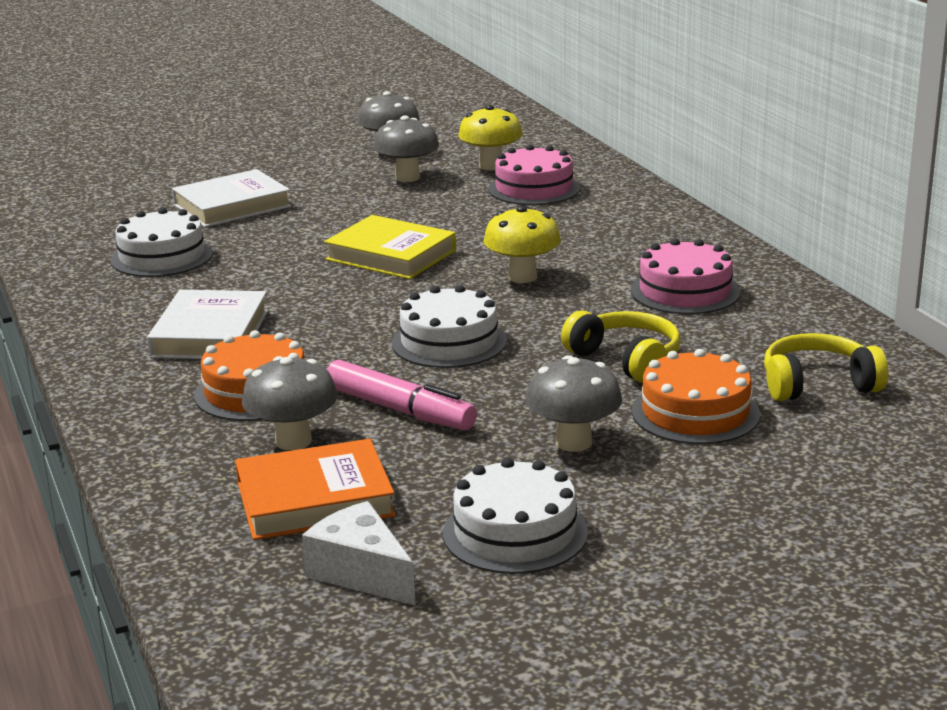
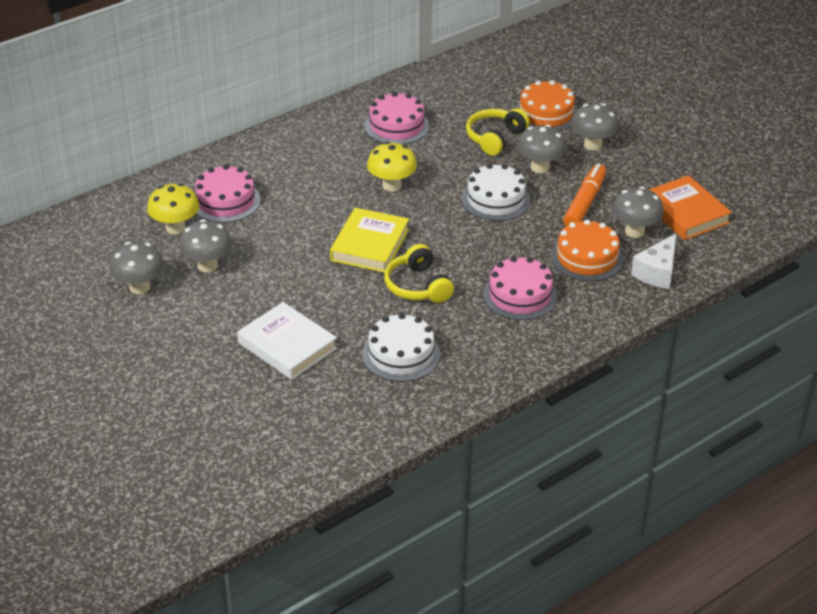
camera: 105 degrees left, 15 degrees up
(210, 334) = (520, 295): white book -> pink cake
(361, 573) = (735, 187): white cheese -> white cheese (657, 272)
(400, 410) = (584, 203): pink marker -> orange marker
(515, 532) = (681, 152): white cake -> none
(521, 386) = (539, 167): none -> grey mushroom
(817, 384) = (500, 81): yellow headphones -> yellow headphones (417, 286)

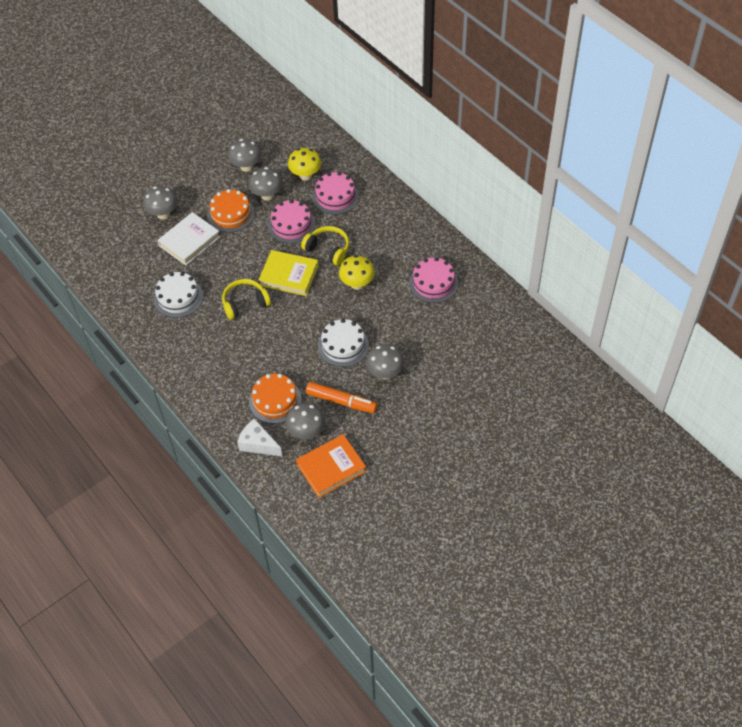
camera: 90 degrees right, 15 degrees up
(495, 138) = (422, 344): yellow headphones -> yellow headphones (328, 249)
(520, 295) = (234, 360): pink cake -> pink cake (291, 225)
(546, 113) = (460, 378): orange cake -> orange cake (231, 214)
(592, 145) = (418, 409): grey mushroom -> grey mushroom (163, 214)

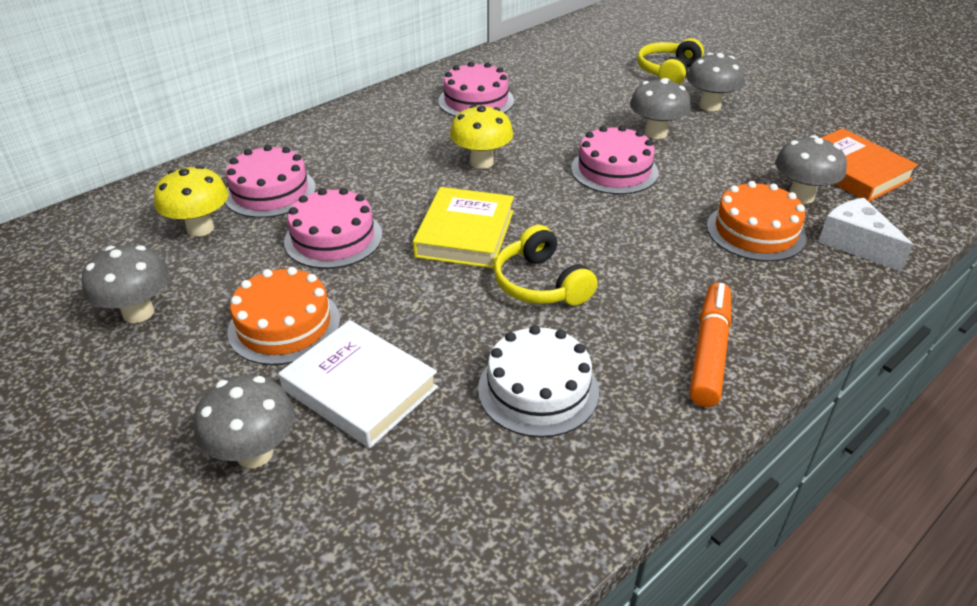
camera: 95 degrees left, 15 degrees down
(258, 444) = (855, 244): white cheese -> white cheese turned 120 degrees clockwise
(267, 195) = (241, 275): grey mushroom -> grey mushroom (710, 106)
(328, 249) = (402, 193): yellow headphones -> yellow headphones (668, 72)
(341, 401) = (724, 167): orange marker -> orange marker (709, 351)
(343, 345) = (614, 170): white cake -> pink cake

